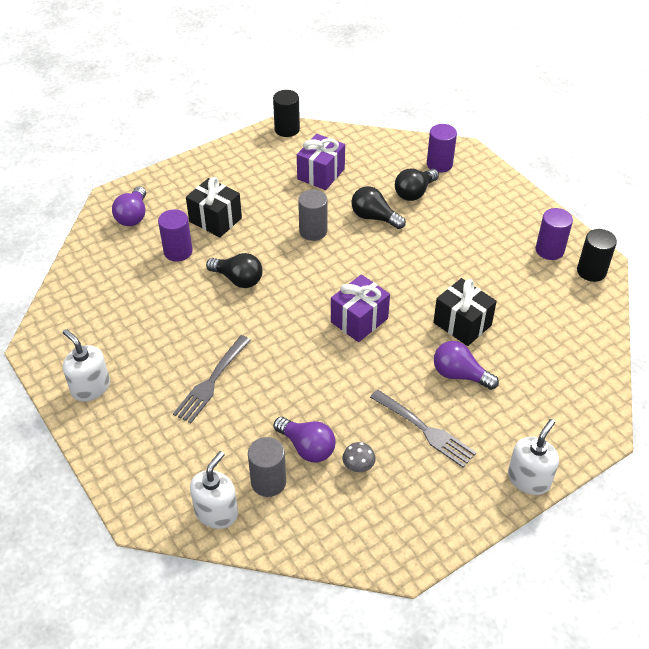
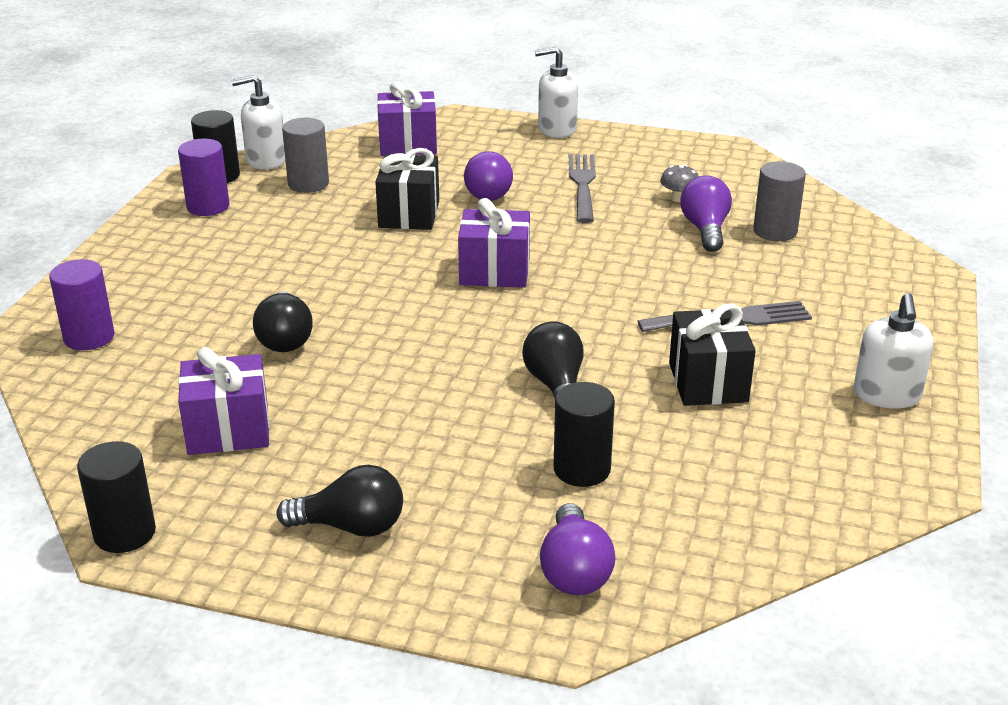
camera: 130 degrees left, 15 degrees down
(133, 216) = (574, 571): purple light bulb -> purple light bulb turned 120 degrees clockwise
(178, 251) = (582, 469): purple cylinder -> black cylinder
(215, 220) = (467, 474): black gift -> black gift (708, 382)
(216, 512) = (851, 241): white soap dispenser -> white soap dispenser (265, 160)
(313, 231) = (378, 373): grey cylinder -> grey cylinder (308, 184)
(414, 192) = (187, 330): black light bulb -> black light bulb (351, 526)
(569, 379) = (408, 145): none -> purple gift

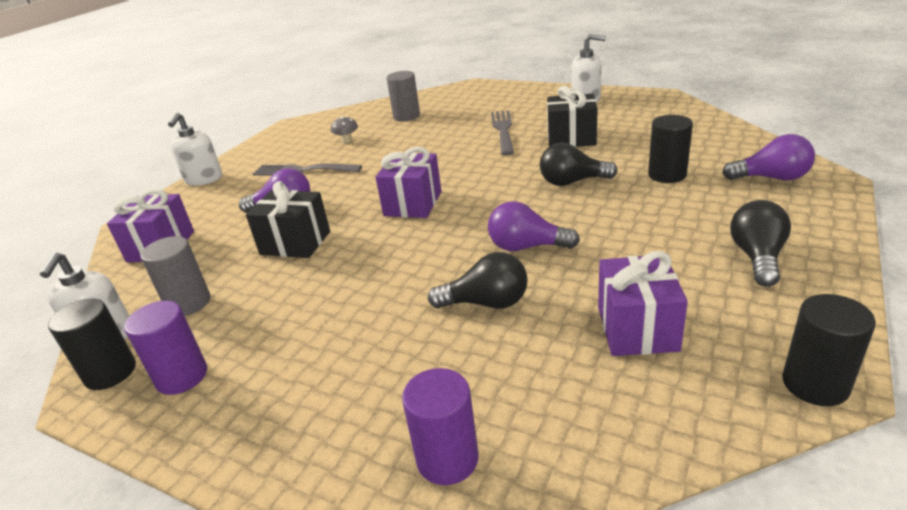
camera: 75 degrees left, 0 degrees up
(705, 229) = (393, 134): purple light bulb -> purple light bulb (526, 247)

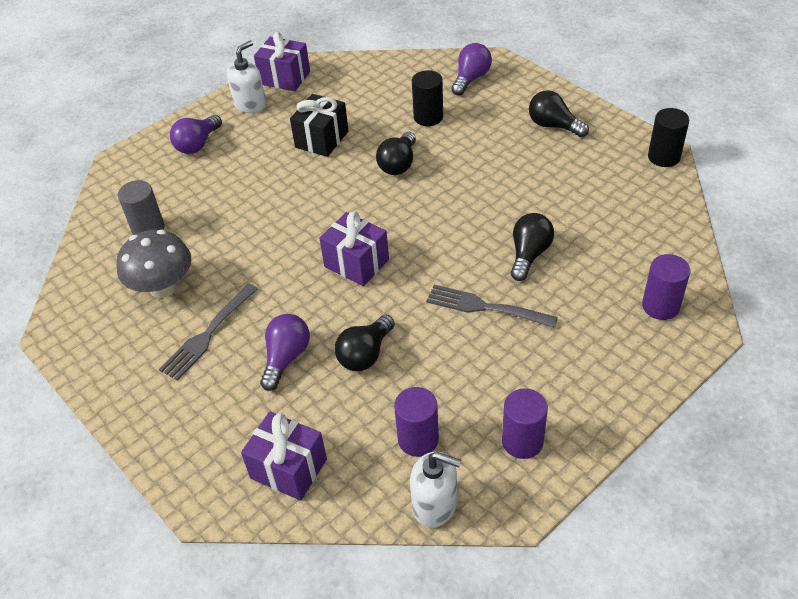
camera: 70 degrees left, 15 degrees up
(110, 372) = (492, 494): black cylinder -> none
(188, 303) = (418, 439): grey cylinder -> purple cylinder
(203, 179) = (142, 430): white soap dispenser -> none
(295, 243) = (365, 354): black gift -> black light bulb
(347, 140) = (163, 287): grey mushroom -> grey mushroom, size x2.20
(503, 131) = (263, 172): grey fork -> grey fork (486, 307)
(526, 247) = (474, 216): purple light bulb -> purple light bulb (197, 144)
(637, 328) = (591, 198): purple gift -> purple gift (285, 78)

